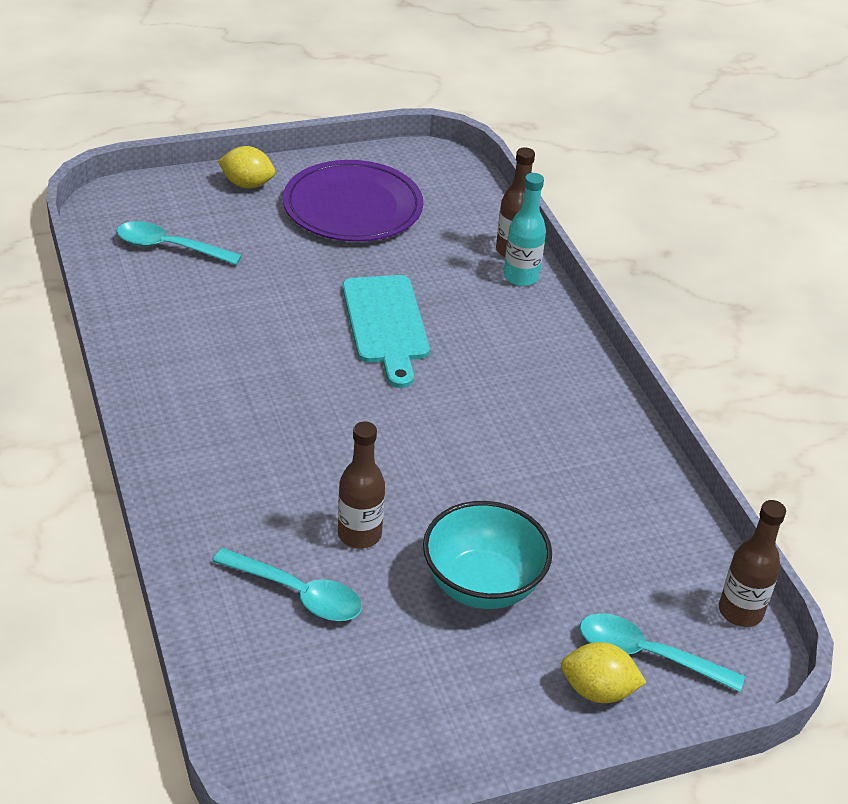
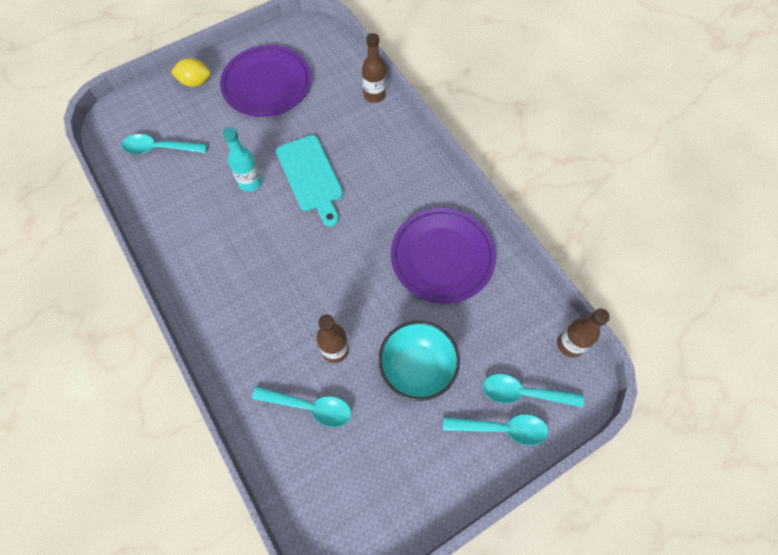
camera: 10 degrees left, 25 degrees up
(521, 277) = (384, 116): turquoise bottle -> turquoise bottle (250, 182)
(562, 460) = (442, 257): none -> purple plate
(598, 691) = (502, 428): yellow lemon -> turquoise spoon

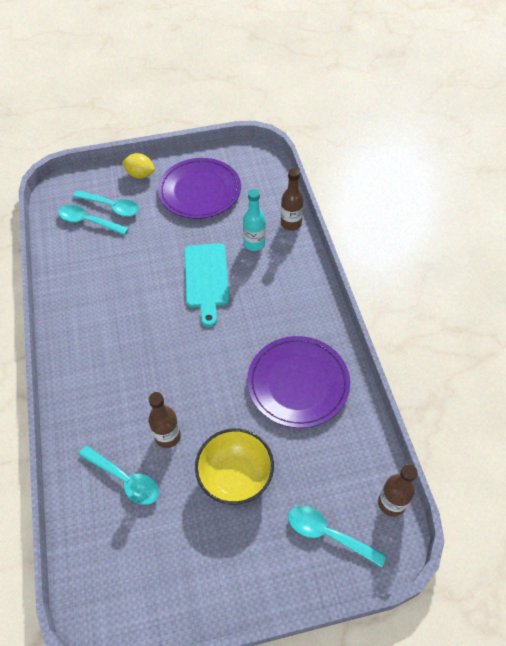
camera: 20 degrees right, 10 degrees down
(250, 182) = (152, 269): turquoise bottle -> turquoise bottle (254, 243)
(417, 368) = (235, 476): turquoise bowl -> yellow bowl
(502, 428) = (294, 560): turquoise spoon -> turquoise spoon (111, 207)

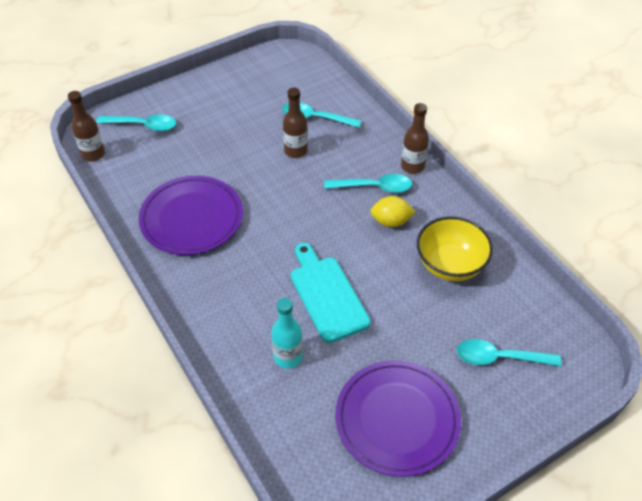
camera: 160 degrees right, 5 degrees down
(88, 221) = (512, 328): turquoise spoon -> turquoise spoon (374, 187)
(140, 175) = (497, 422): yellow lemon -> yellow lemon (391, 221)
(235, 476) = (227, 140): yellow bowl -> yellow bowl (450, 265)
(291, 223) = (249, 401): brown bottle -> brown bottle (412, 166)

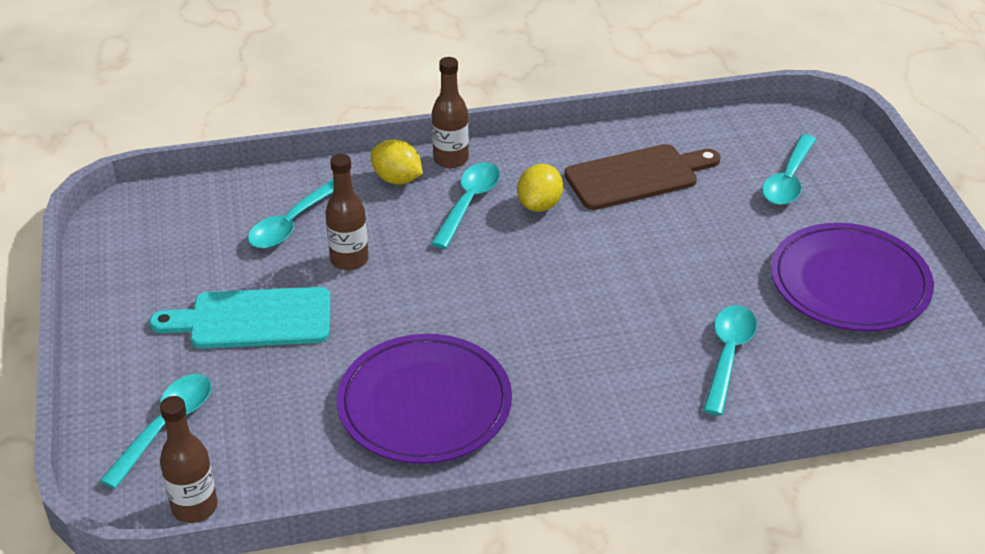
camera: 70 degrees left, 10 degrees down
(288, 357) = (728, 355): turquoise bottle -> turquoise spoon
(327, 295) = (639, 294): turquoise cutting board -> turquoise cutting board (253, 319)
(379, 148) = (397, 179): none -> yellow lemon
(450, 265) = (637, 176): yellow bowl -> brown cutting board

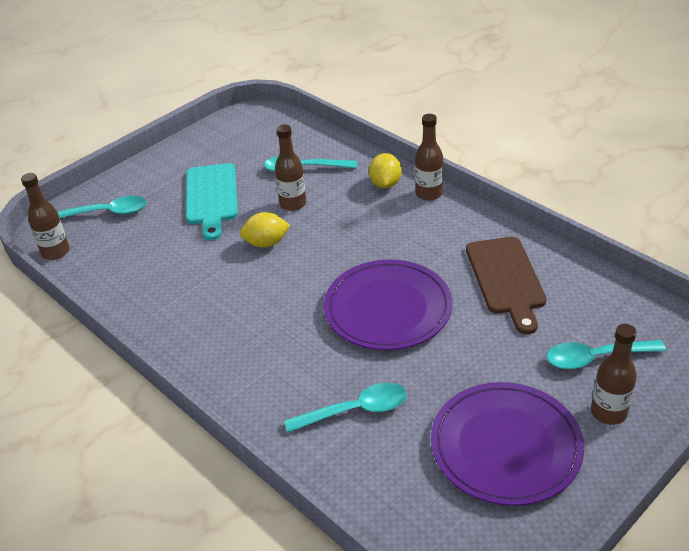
camera: 60 degrees right, 0 degrees up
(253, 319) = (211, 197): turquoise cutting board -> turquoise cutting board turned 150 degrees counterclockwise
(424, 404) = (194, 293): purple plate -> purple plate (388, 308)
(469, 203) = (394, 221): turquoise spoon -> none
(539, 205) = (424, 250): yellow lemon -> yellow lemon (266, 243)
(637, 176) = (506, 279): brown cutting board -> brown cutting board turned 45 degrees clockwise
(857, 207) = (608, 412): none -> brown bottle

